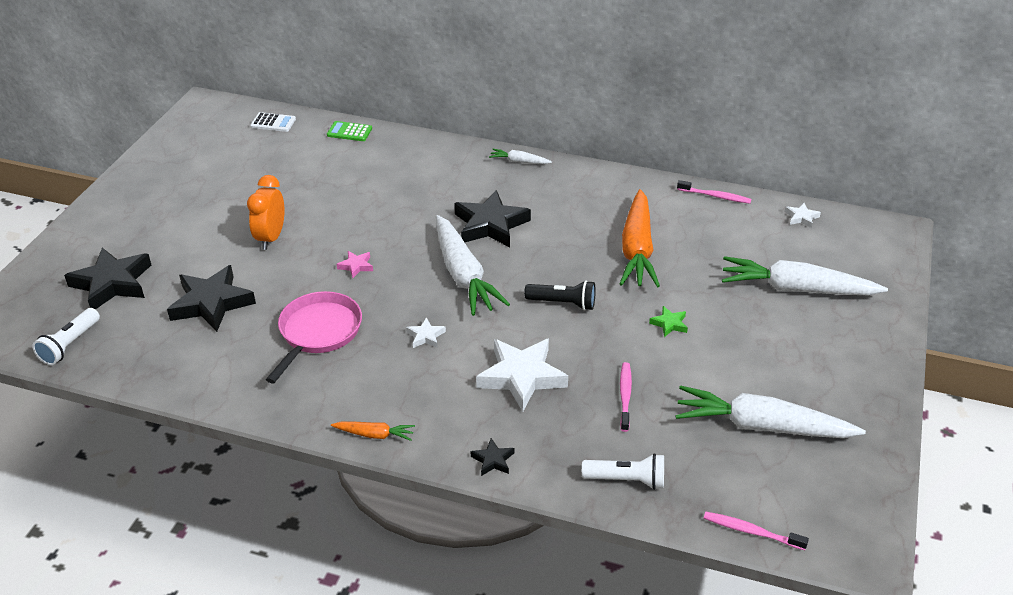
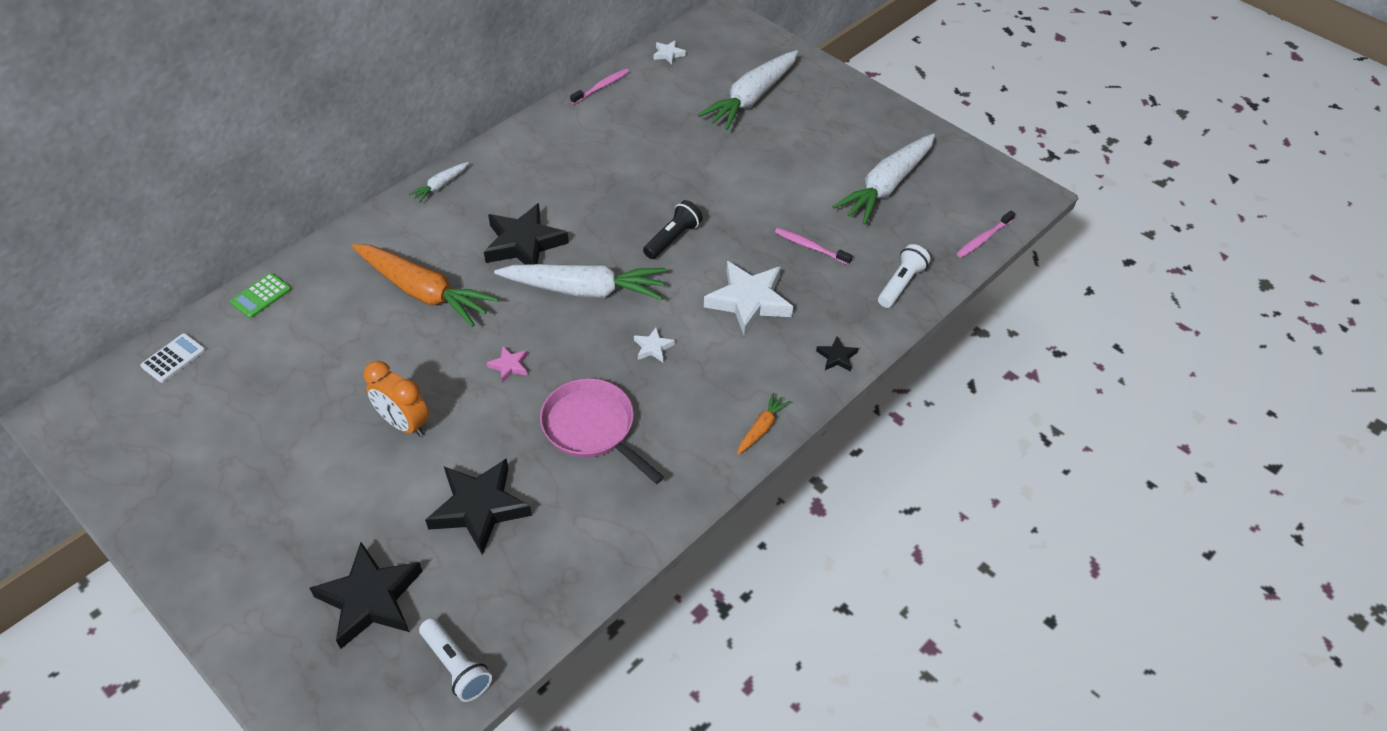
camera: 65 degrees left, 10 degrees up
(637, 249) = (635, 163): orange carrot -> orange carrot (423, 292)
(669, 324) = (743, 185): green star -> none

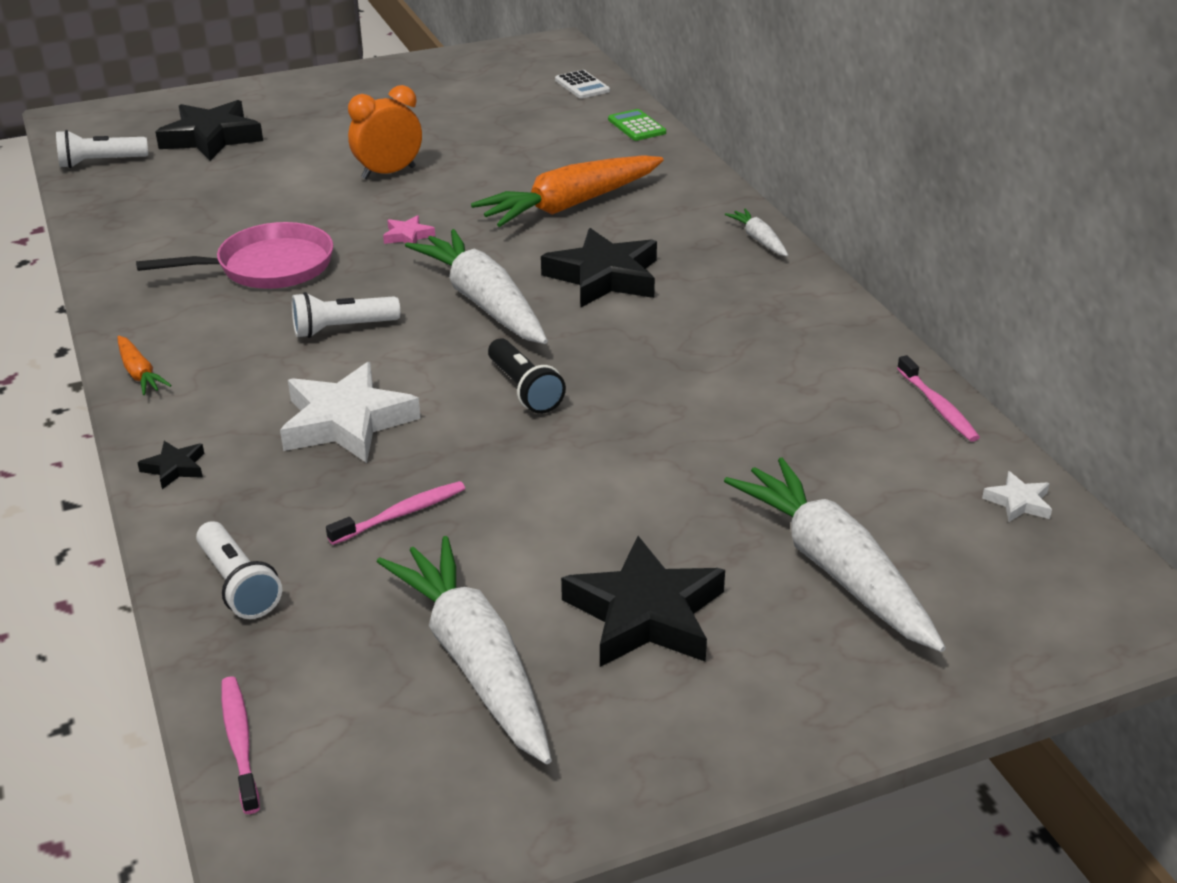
camera: 115 degrees right, 15 degrees down
(479, 508) = (244, 194): black star -> black star (645, 614)
(584, 290) = (484, 302): white carrot -> white carrot turned 120 degrees clockwise
(653, 347) = (342, 329): white star -> white flashlight

